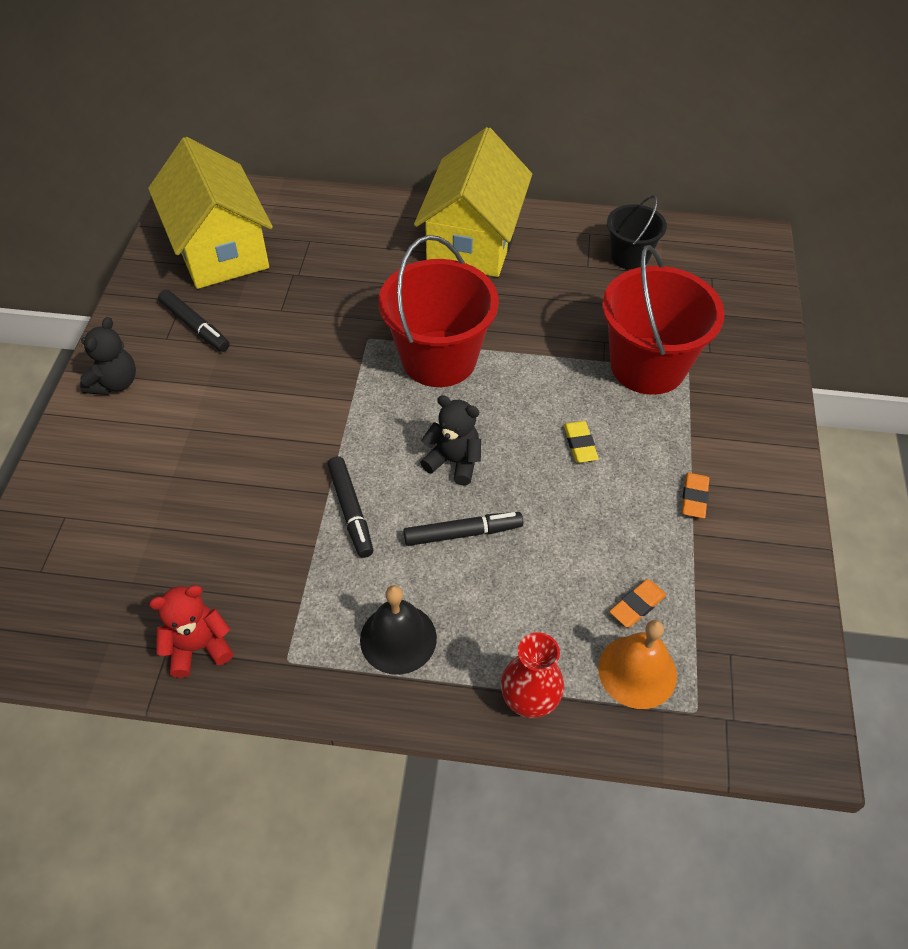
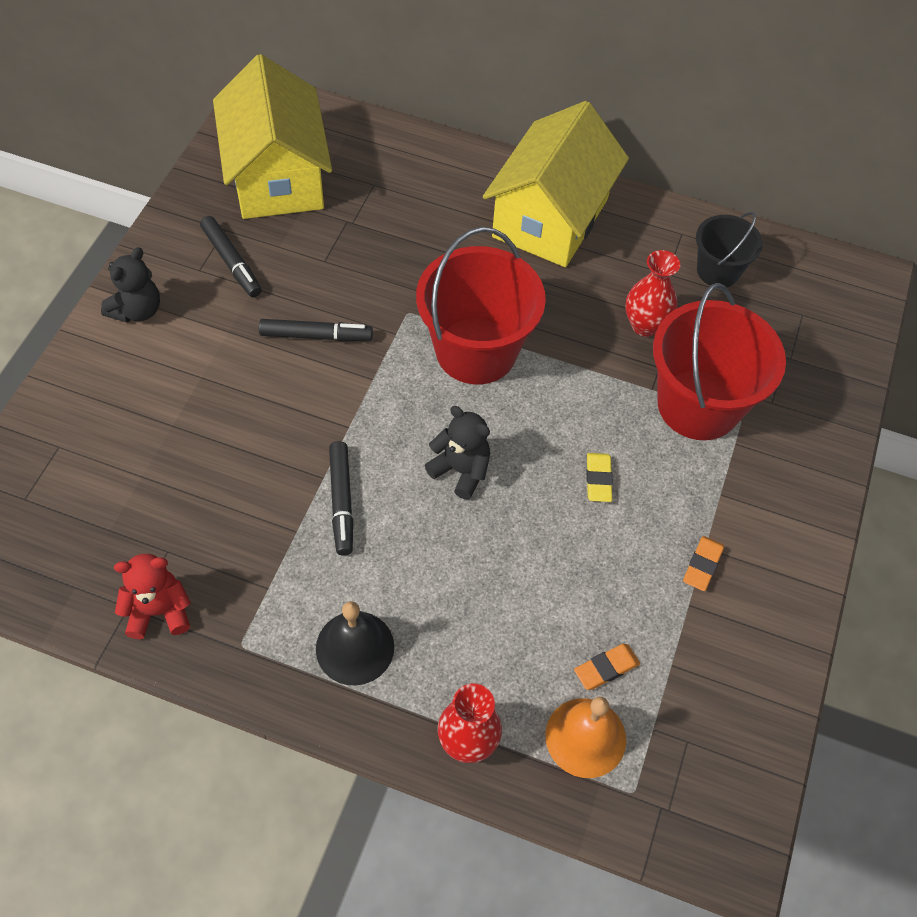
camera: 10 degrees right, 5 degrees up
(463, 533) = (449, 551): black marker -> black marker (316, 336)
(581, 310) = (645, 325): none -> red vase

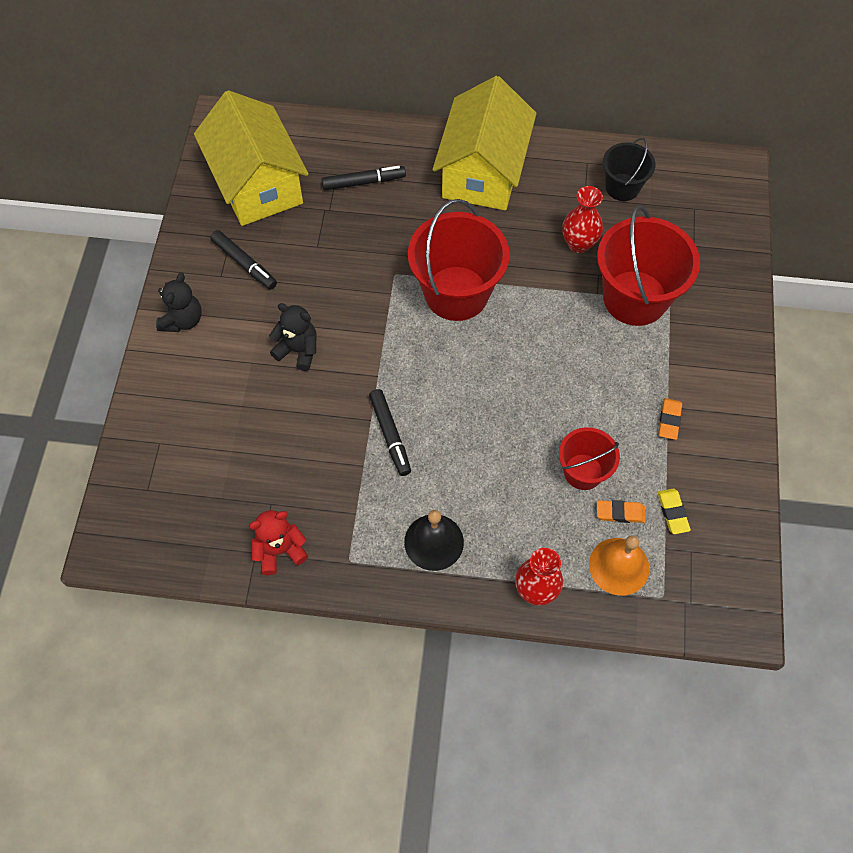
camera: 10 degrees left, 5 degrees up
(316, 336) = (330, 309): black marker -> black marker (364, 182)
(461, 470) = (472, 390): black teddy bear -> black teddy bear (298, 350)
(572, 604) = (583, 472): none -> red bucket
(598, 479) = (576, 373): yellow eraser -> yellow eraser (672, 512)
(606, 668) = (620, 513): orange eraser -> orange eraser turned 45 degrees clockwise

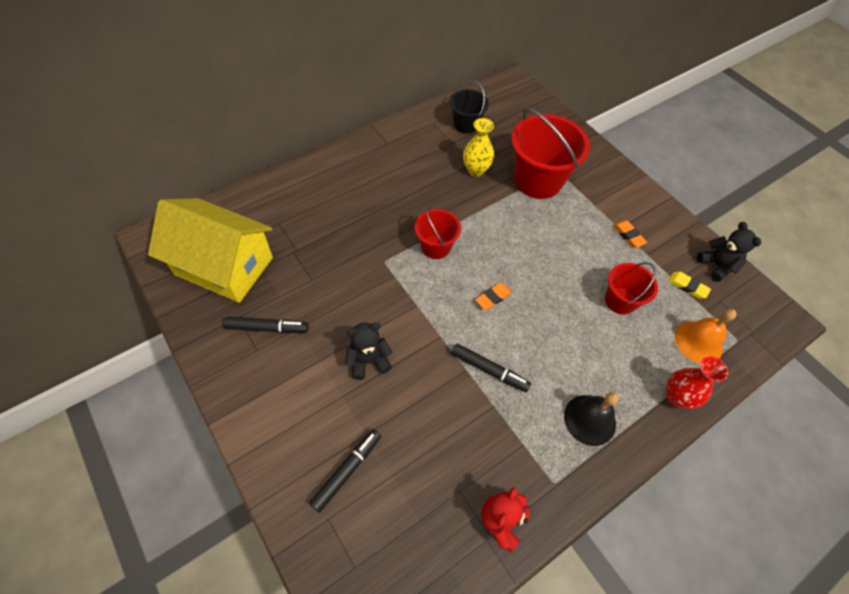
camera: 45 degrees left, 5 degrees down
(183, 320) = (256, 405): black teddy bear -> black teddy bear (716, 266)
(364, 182) = (303, 217): black marker -> black marker (347, 471)
(456, 293) = (435, 247): red bucket -> red bucket, size x0.56
(482, 172) = (376, 164): yellow house -> none
(579, 244) = (476, 170): red vase -> yellow vase
(620, 513) = (664, 309): orange eraser -> orange eraser (493, 298)

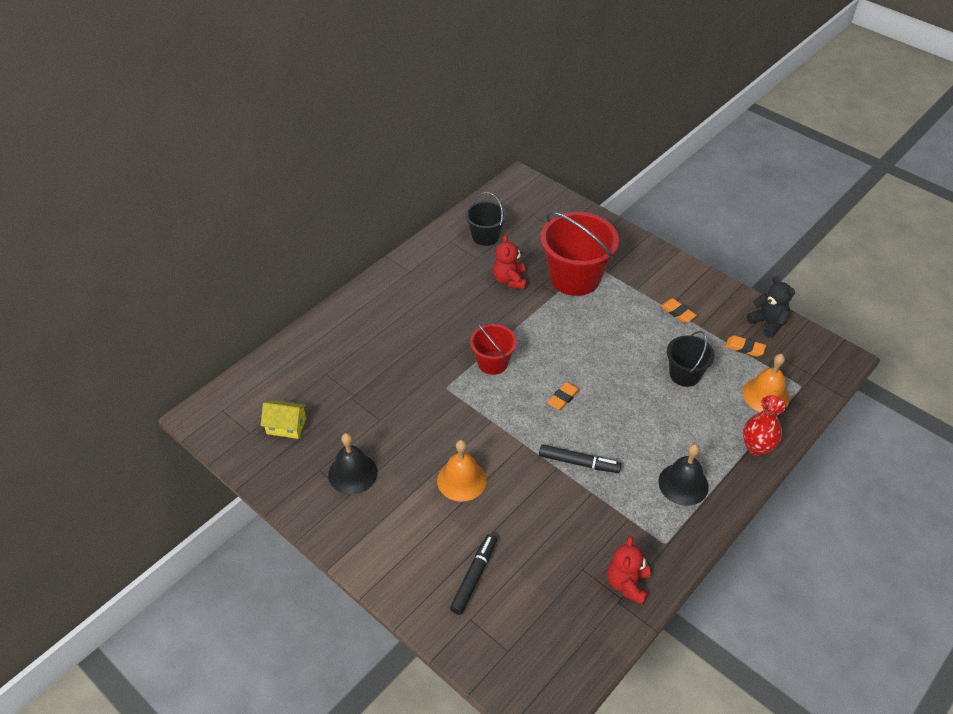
camera: 10 degrees left, 10 degrees down
(224, 266) = (286, 426): yellow house -> yellow house, size x0.42
(267, 328) = (352, 473): black marker -> black bell
(368, 360) = (461, 480): black teddy bear -> orange bell
(476, 170) = (509, 280): yellow vase -> red teddy bear
(620, 300) = (685, 374): red bucket -> black bucket
(687, 286) = (744, 348): yellow eraser -> orange eraser

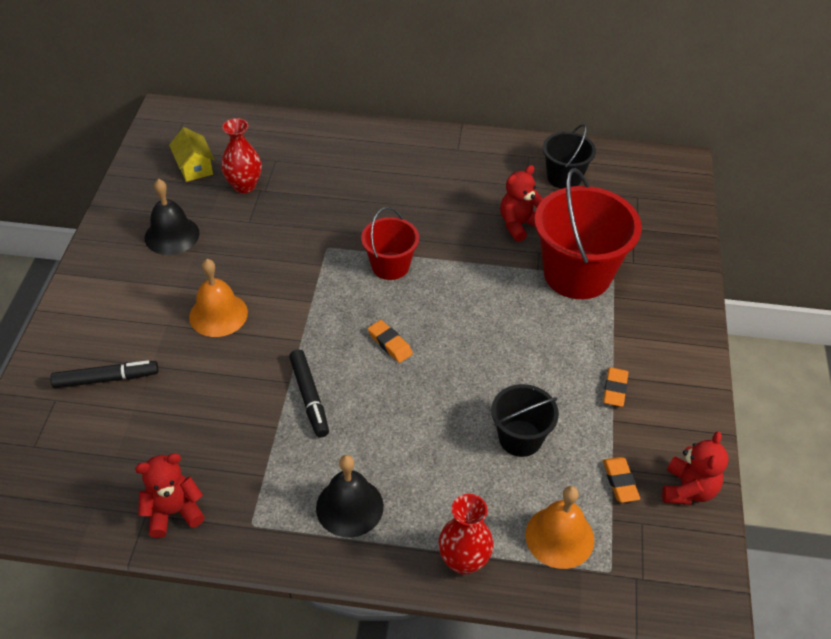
camera: 55 degrees right, 0 degrees up
(337, 405) = (244, 186): none -> red vase
(563, 398) = (390, 344): orange eraser -> orange eraser turned 45 degrees clockwise
(767, 323) = (688, 490): black teddy bear -> red teddy bear

